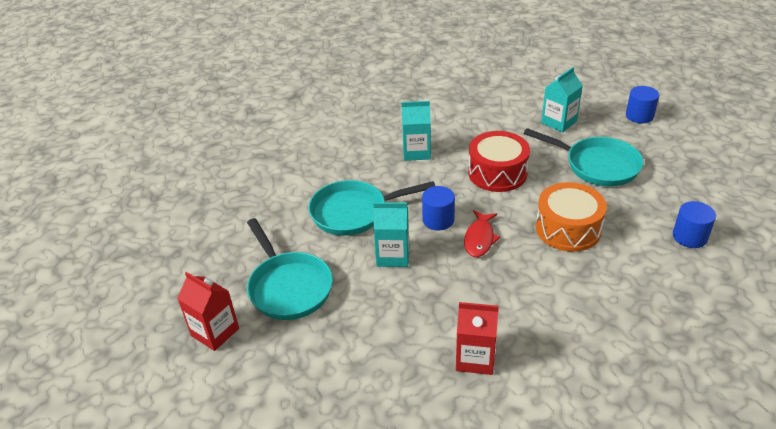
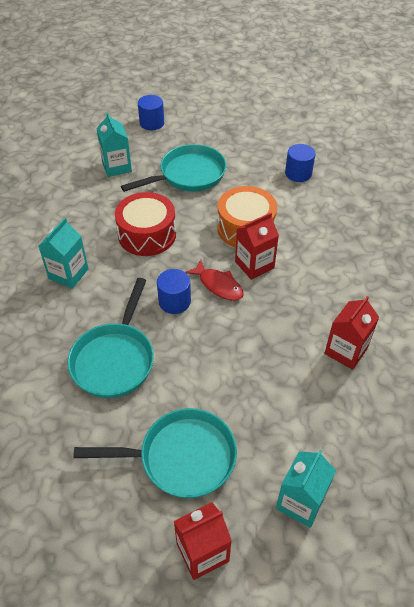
camera: 65 degrees left, 10 degrees up
(393, 256) = (196, 354): turquoise carton -> turquoise carton (300, 502)
(526, 252) = (254, 265): none -> red carton

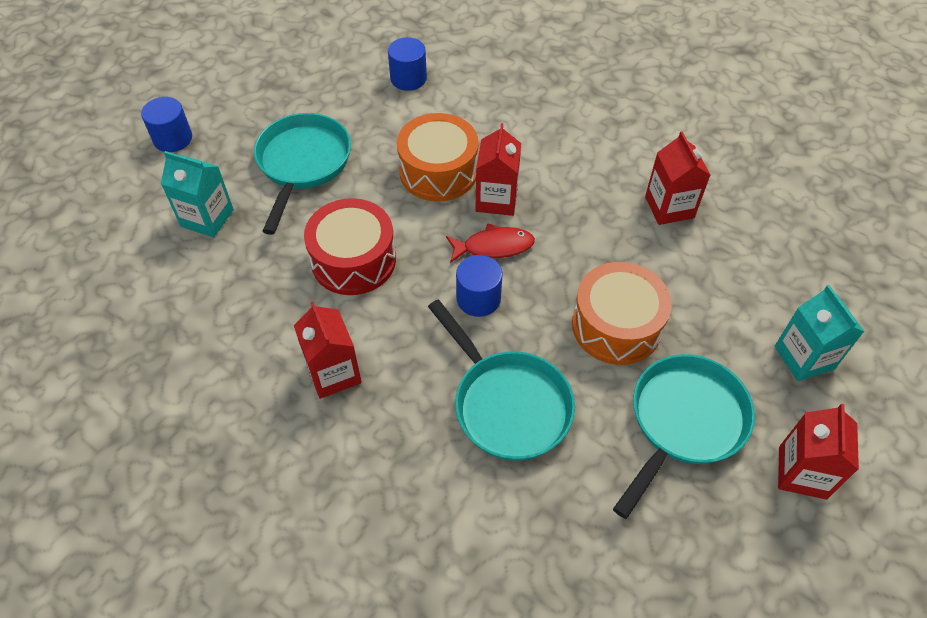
camera: 50 degrees left, 5 degrees up
(68, 274) = (333, 373): turquoise carton -> red carton
(220, 378) = (616, 326): none -> orange drum

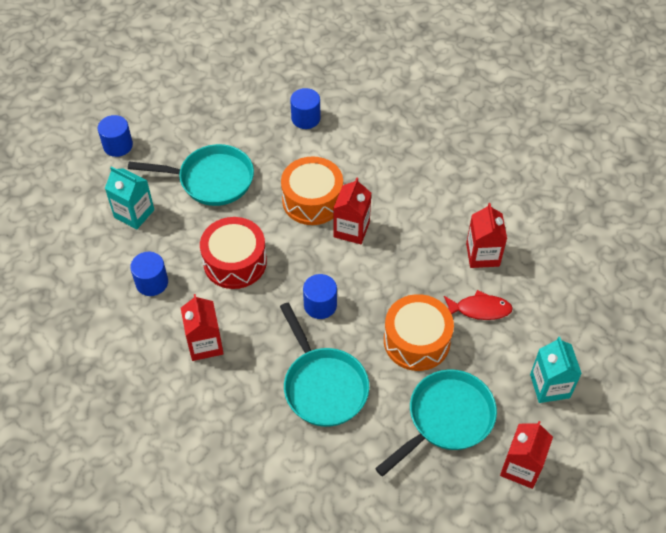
camera: 10 degrees right, 0 degrees up
(245, 302) = (152, 282): none -> blue cylinder
(303, 164) = (211, 180): turquoise pan -> turquoise pan turned 75 degrees clockwise
(494, 246) = (340, 267): red fish -> red fish (479, 309)

